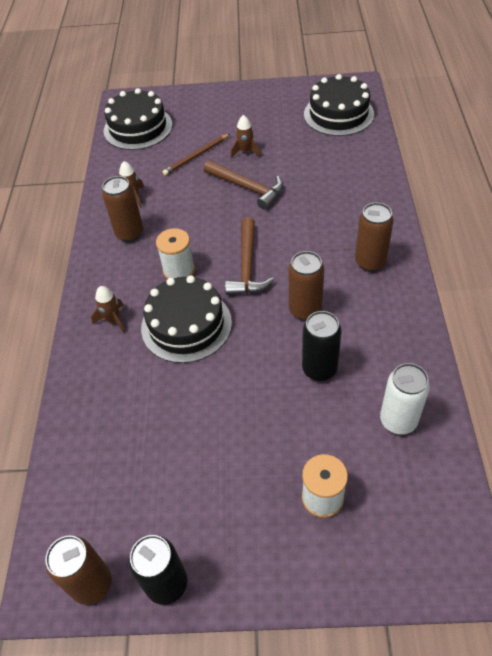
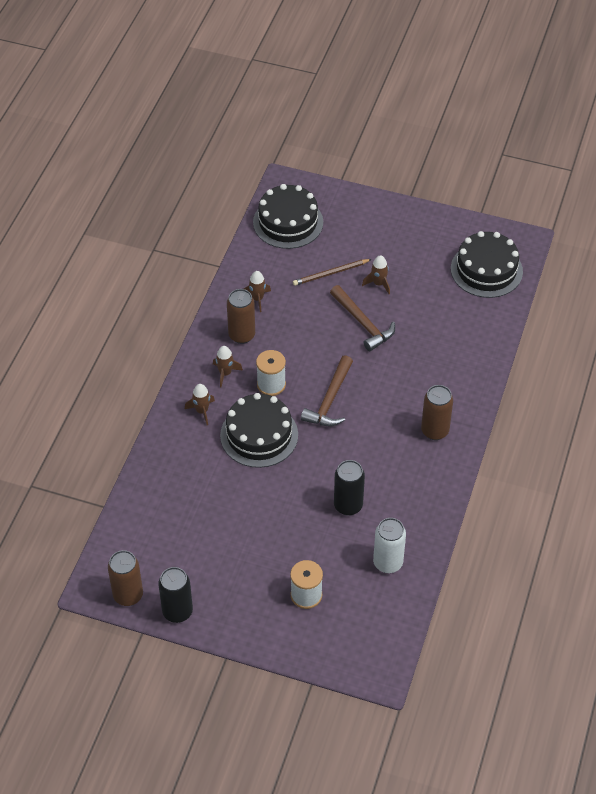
camera: 15 degrees right, 0 degrees up
(125, 274) = (225, 373): none -> brown rocket
(305, 310) = (360, 454): brown can -> none

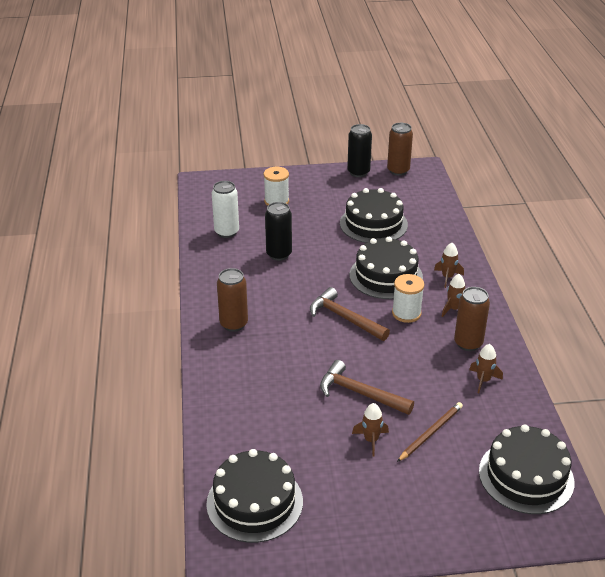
camera: 155 degrees right, 15 degrees down
(221, 513) = (373, 224): none -> black cake
(330, 400) = (344, 318): brown hammer -> brown hammer turned 45 degrees counterclockwise

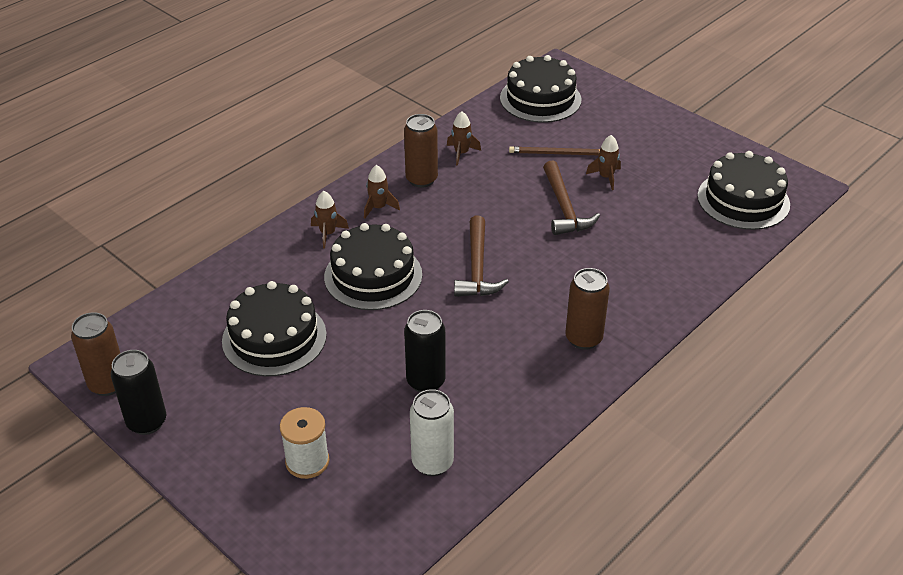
camera: 130 degrees left, 5 degrees up
(406, 313) = (421, 233): white spool -> none

